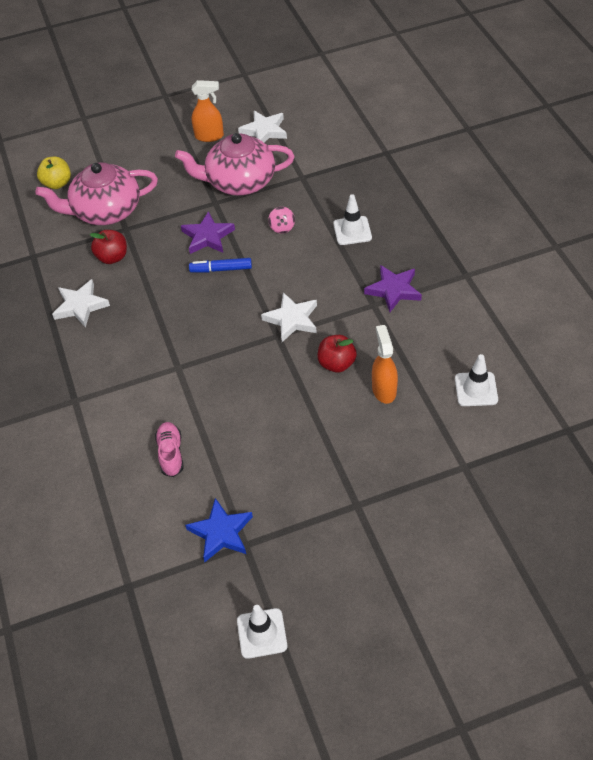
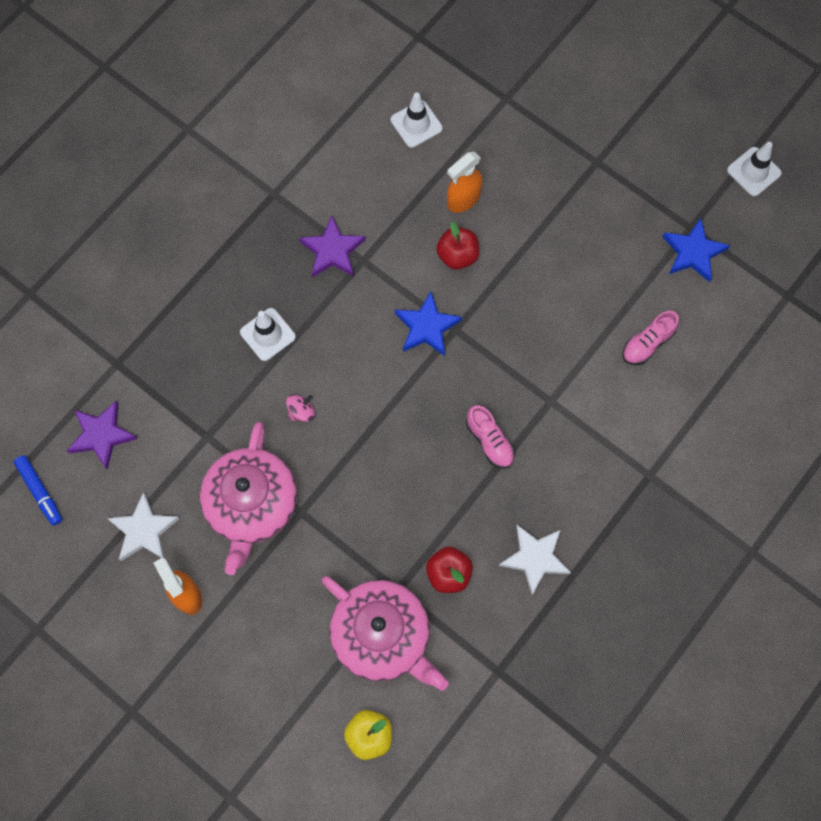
camera: 125 degrees left, 20 degrees up
(179, 318) = (489, 441): none -> pink shoe
(208, 236) = (359, 485): purple star -> purple star (101, 435)
(221, 269) = (399, 440): blue marker -> blue marker (40, 492)
(239, 182) = (251, 505): pink teapot -> pink teapot turned 45 degrees clockwise
(292, 319) = (427, 327): white star -> blue star

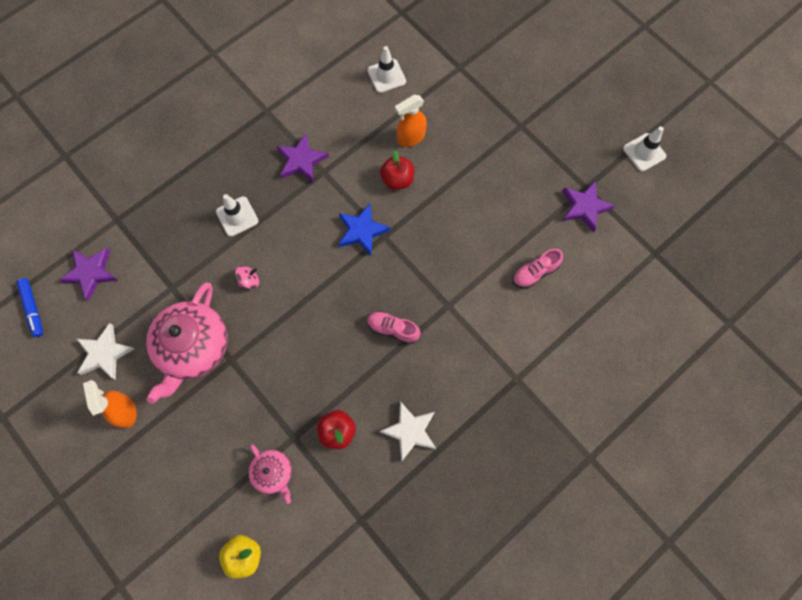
camera: 10 degrees right, 0 degrees up
(382, 636) = (273, 473): pink teapot -> pink teapot, size x0.52
(489, 441) = (393, 329): pink shoe -> pink shoe turned 135 degrees clockwise
(693, 252) = (584, 207): blue star -> purple star

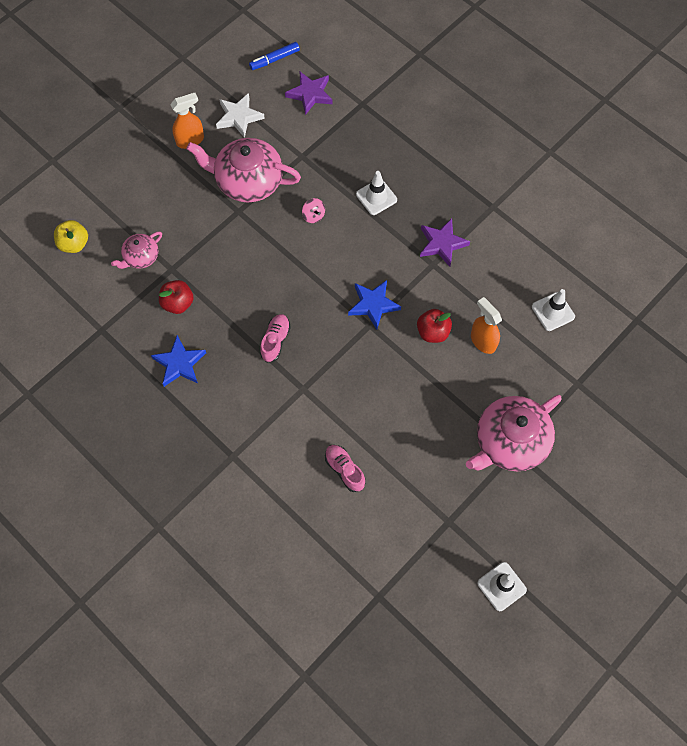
camera: 85 degrees right, 5 degrees down
(410, 431) = (179, 363): white star -> blue star
(512, 128) = (509, 442): none -> pink teapot
(584, 207) = (424, 520): purple star -> none

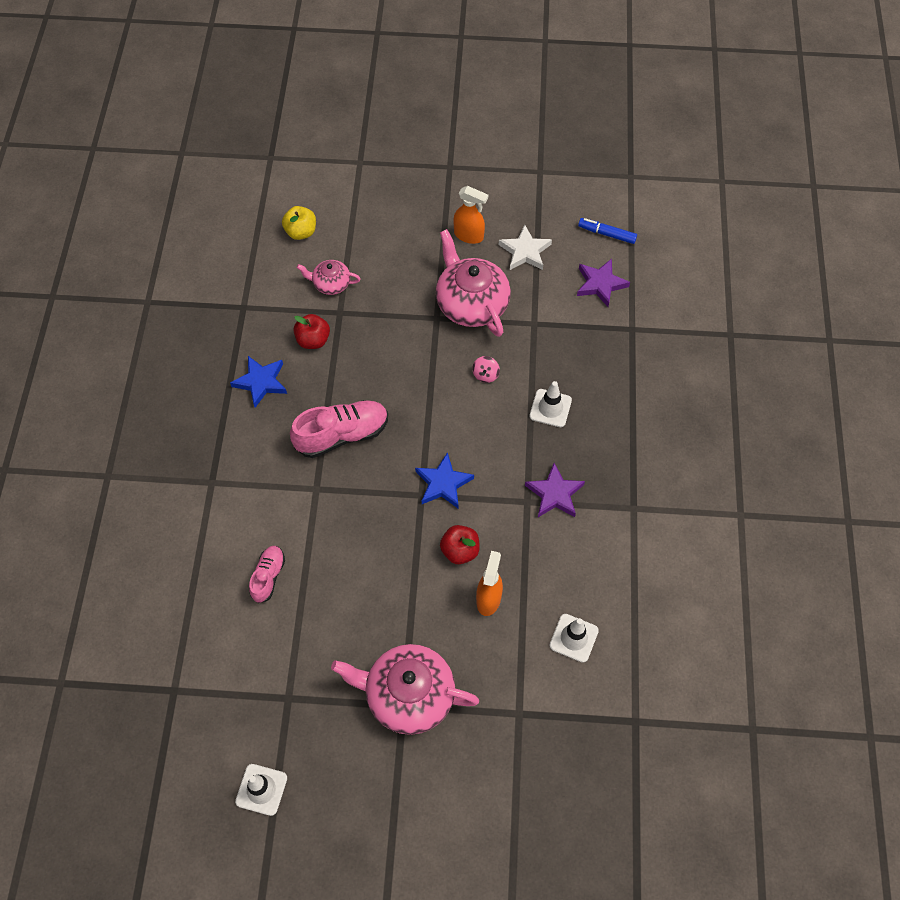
camera: 50 degrees right, 5 degrees down
(275, 341) = (342, 435): pink shoe -> pink shoe, size x1.73

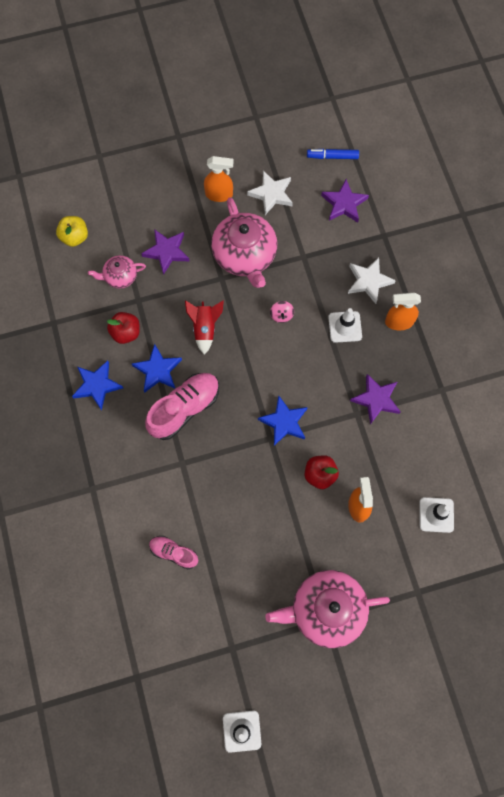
camera: 20 degrees left, 10 degrees up
(268, 577) = (174, 553): pink shoe -> pink shoe turned 60 degrees counterclockwise
(330, 387) = (158, 370): none -> blue star
(389, 275) = (166, 252): none -> purple star
(398, 362) = (205, 328): none -> red rocket
(471, 303) = (245, 255): pink teapot -> pink teapot turned 150 degrees counterclockwise
(596, 370) = (369, 281): none -> white star
(612, 422) = (398, 322): none -> orange spray bottle

